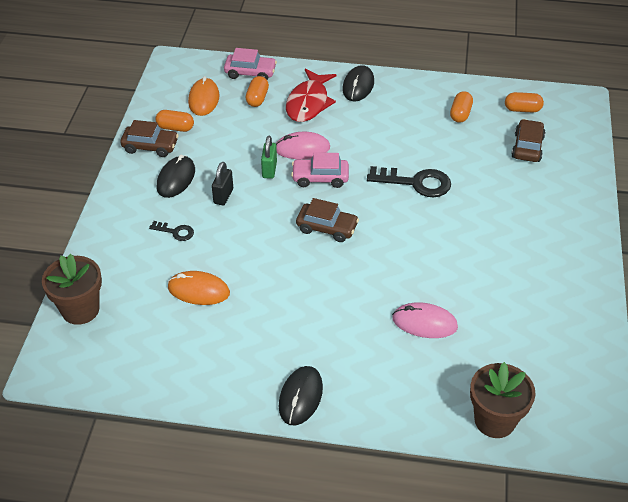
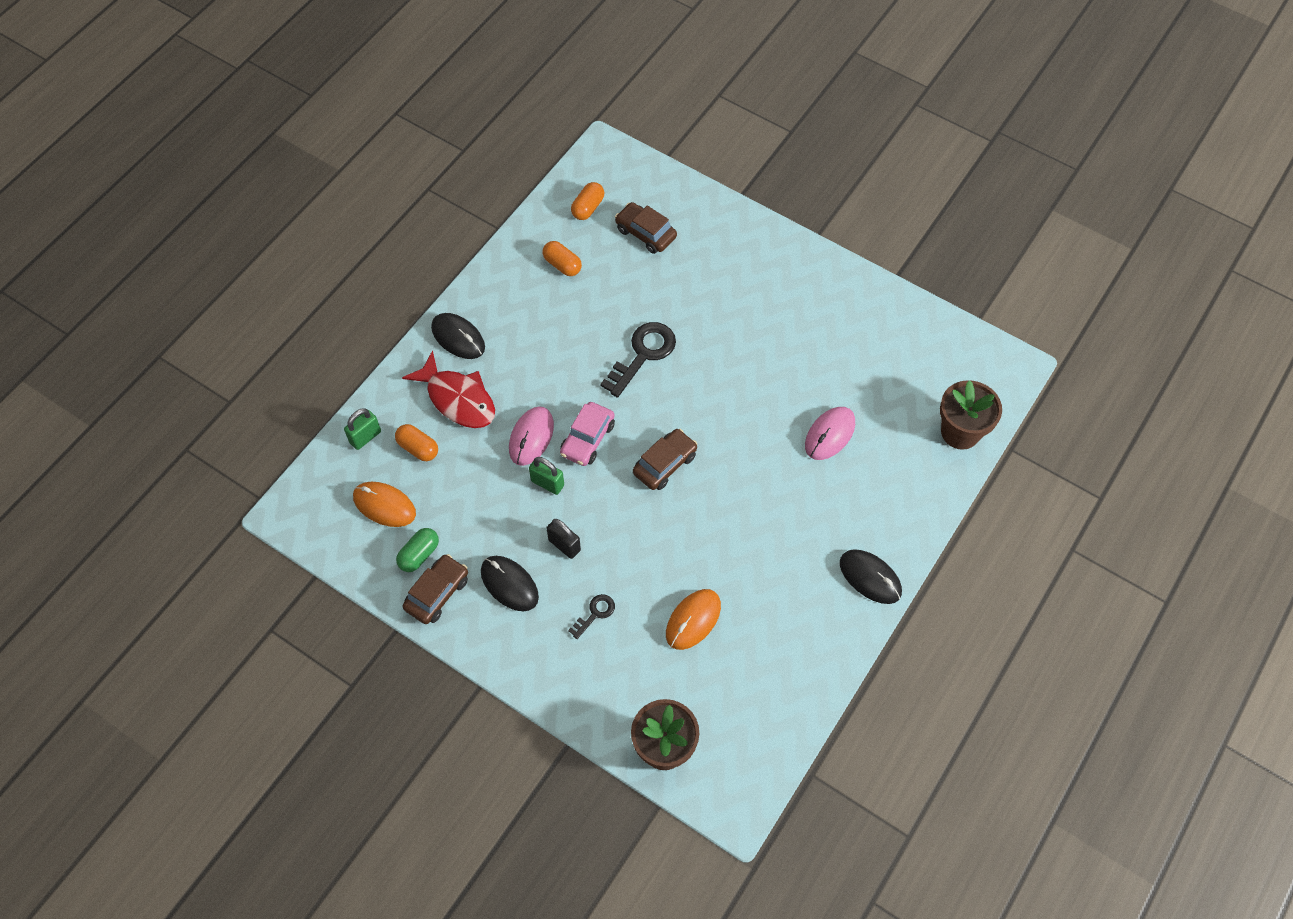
camera: 65 degrees left, 15 degrees up
(175, 128) = (419, 554): orange capsule -> green capsule
(250, 73) = (365, 437): pink car -> green padlock

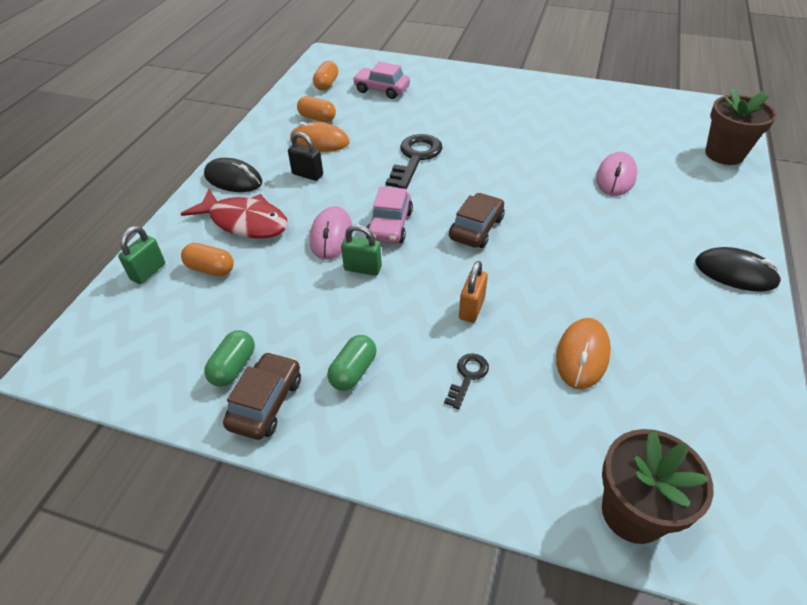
camera: 15 degrees left, 15 degrees down
(384, 505) = (181, 328): orange mouse -> orange mouse (319, 141)
(509, 584) = (353, 371): black mouse -> green capsule
(564, 545) = (403, 318): black padlock -> black padlock (307, 174)
(624, 551) = (471, 308): none -> orange padlock
(645, 233) = (381, 90): brown car -> pink car

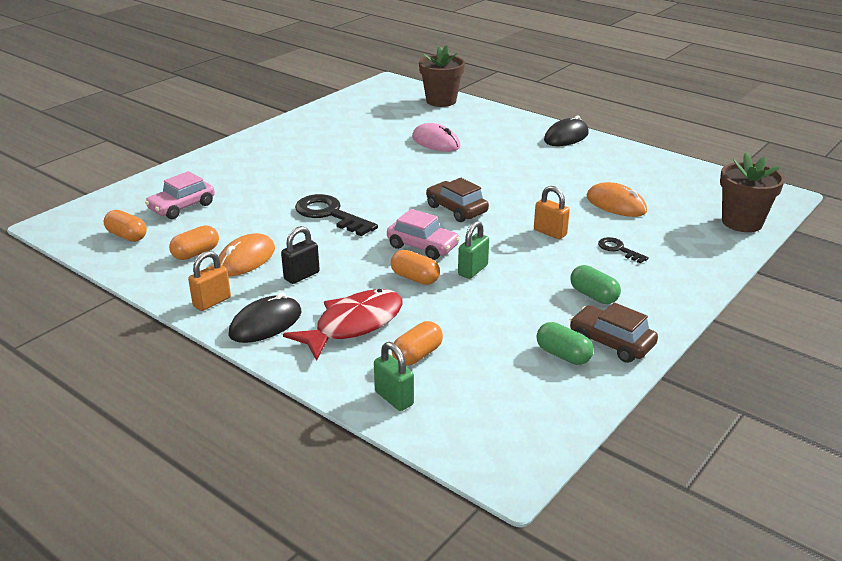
camera: 70 degrees left, 15 degrees down
(254, 147) = (212, 302): none -> orange padlock
(331, 235) = (415, 278): pink mouse -> orange capsule

